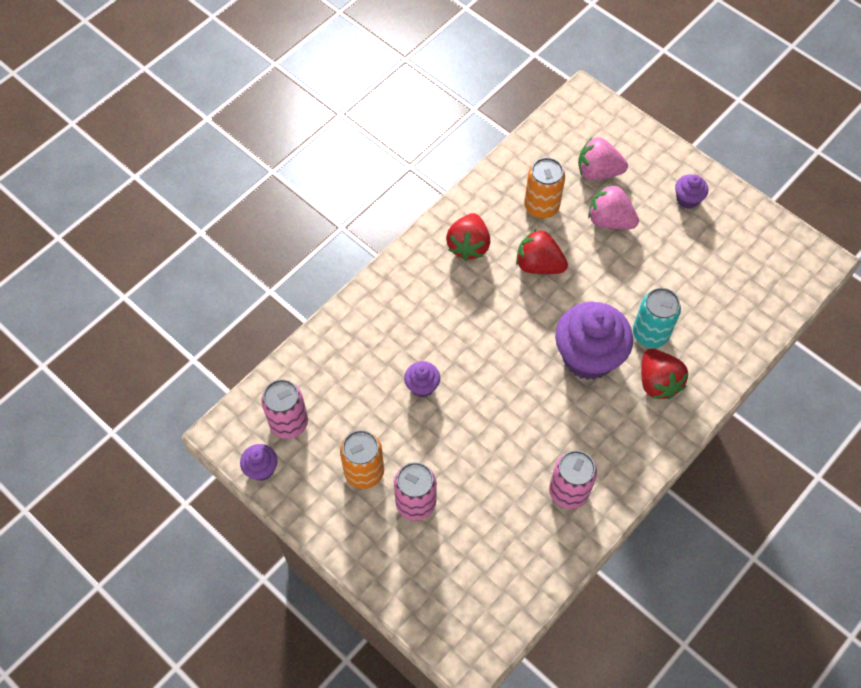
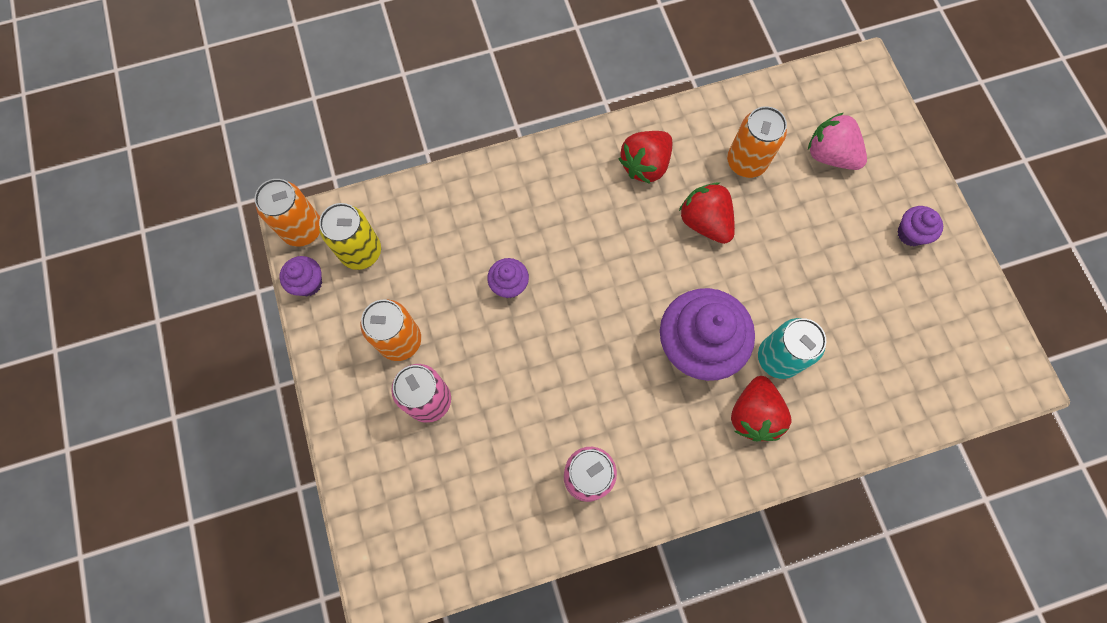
camera: 30 degrees right, 10 degrees up
(229, 431) = (302, 229): none -> orange can
(289, 423) = (361, 252): pink can -> yellow can
(609, 220) = (810, 213): pink strawberry -> none

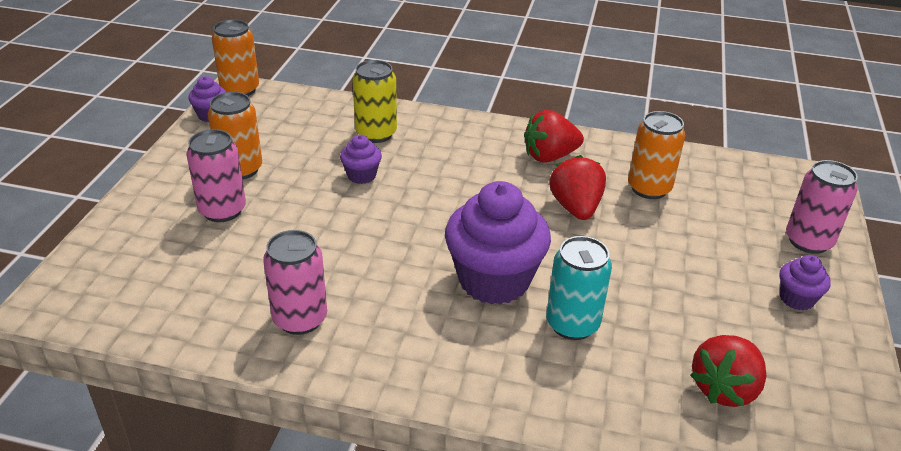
camera: 30 degrees right, 35 degrees down
(361, 252) = (267, 115): yellow can -> yellow can (376, 134)
(753, 414) = (509, 353): red strawberry -> red strawberry (724, 388)
(830, 155) = (741, 215): pink strawberry -> none
(890, 159) = (808, 241): none -> pink can

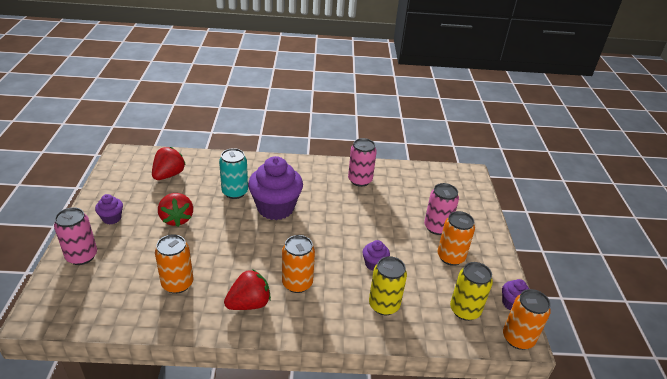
camera: 165 degrees right, 0 degrees up
(277, 117) = (465, 310): none -> yellow can
(482, 168) = (297, 283): none -> orange can
(575, 208) = (231, 259): red strawberry -> red strawberry (177, 219)

